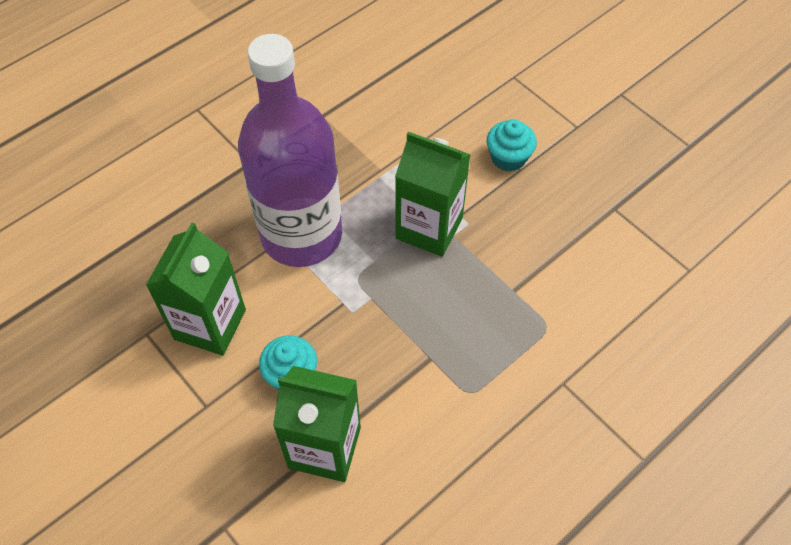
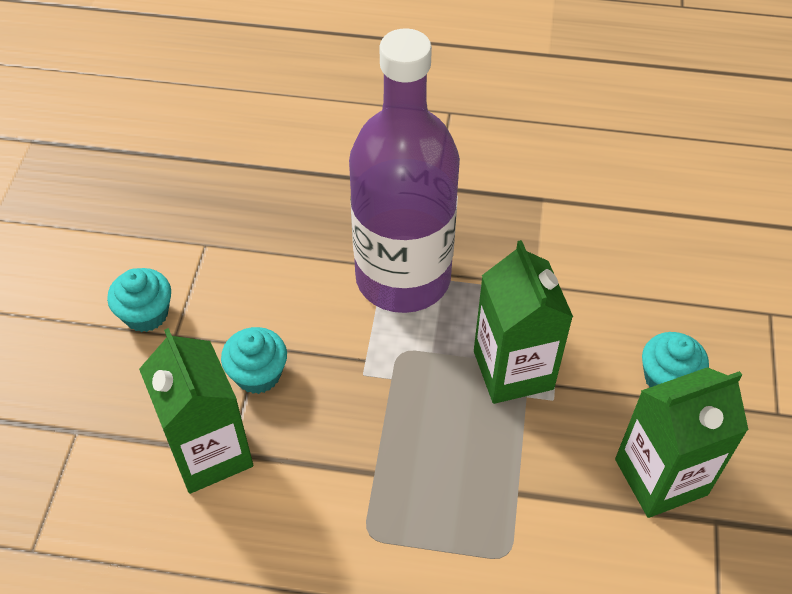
camera: 50 degrees right, 5 degrees down
(167, 414) = (146, 314): none -> turquoise cupcake
(210, 324) = (253, 280): green carton -> green carton (660, 477)

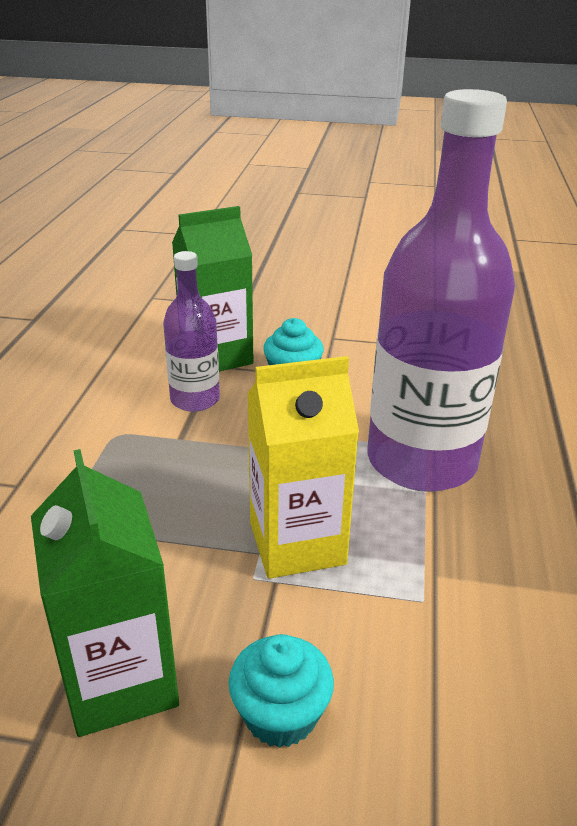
camera: 90 degrees right, 20 degrees down
(146, 314) = (352, 324): turquoise cupcake -> none
(302, 466) = (195, 400): none -> purple bottle
(513, 370) = (297, 543): green carton -> yellow carton

